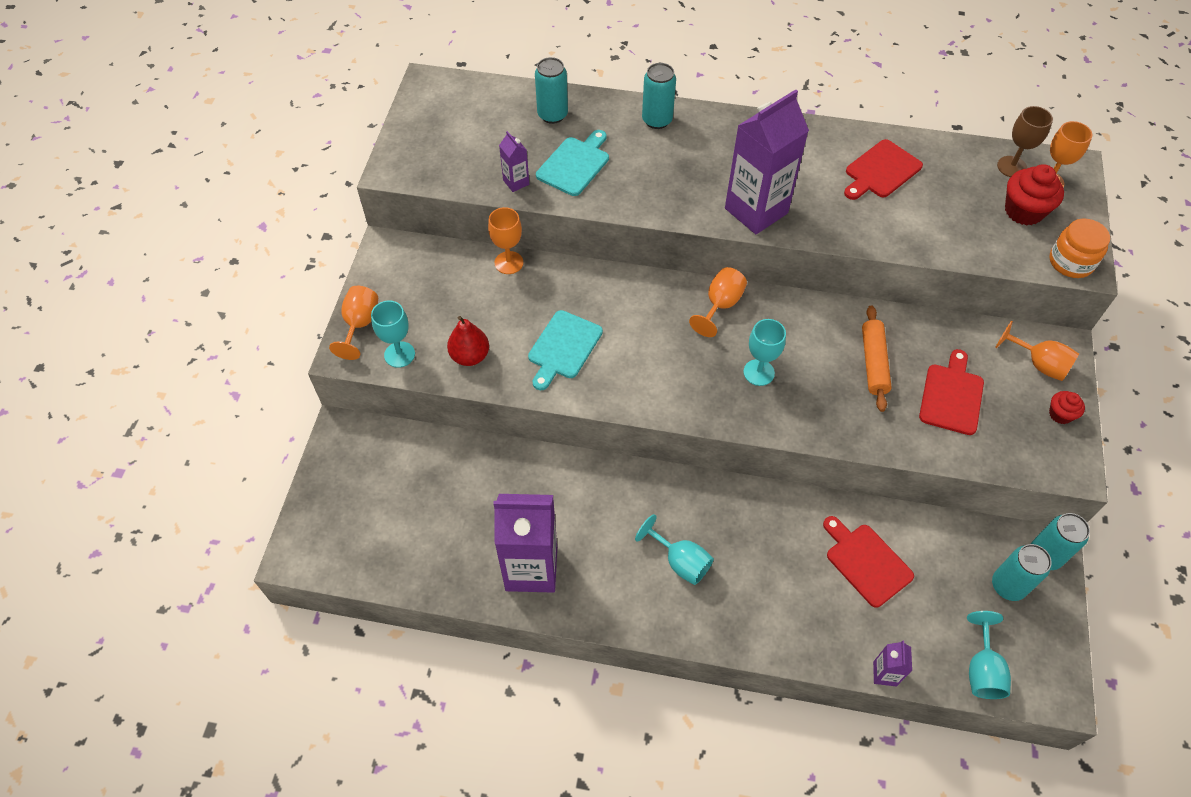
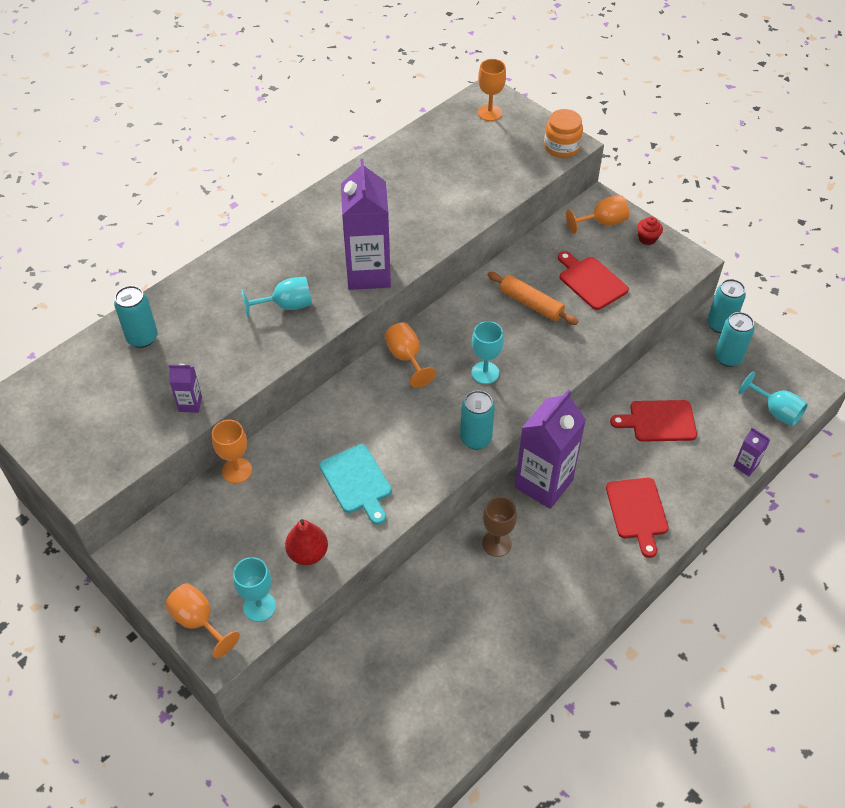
camera: 55 degrees left, 5 degrees down
(531, 568) = (514, 638): purple carton -> purple carton (543, 483)
(575, 164) = (211, 354): turquoise cutting board -> none
(657, 120) = (220, 276): turquoise can -> turquoise can (475, 439)
(680, 561) = (580, 532): turquoise goblet -> turquoise goblet (286, 306)
(881, 171) = (399, 185): red cutting board -> red cutting board (637, 511)
(1012, 167) = (460, 121): brown goblet -> brown goblet (496, 543)
(1023, 211) = (502, 140): red cupcake -> none

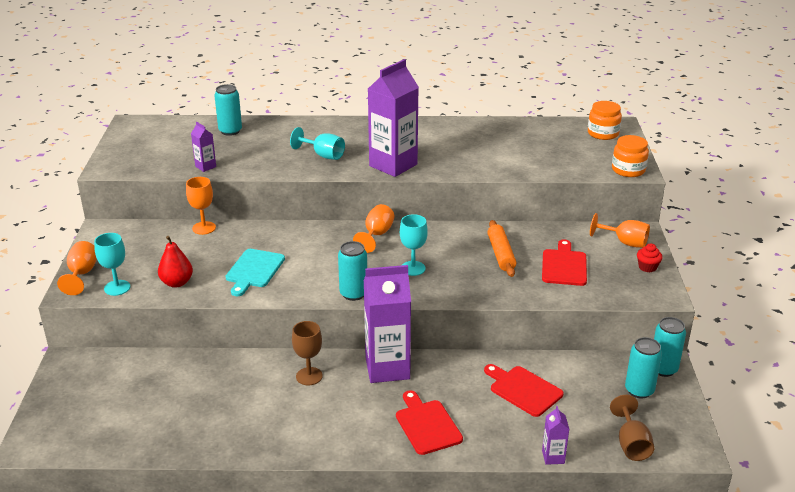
camera: 45 degrees right, 20 degrees down
(489, 113) = (603, 133): orange goblet -> orange jar
(637, 511) = (427, 425): red cutting board -> red cutting board turned 120 degrees clockwise
(776, 411) = (631, 444): turquoise goblet -> brown goblet

